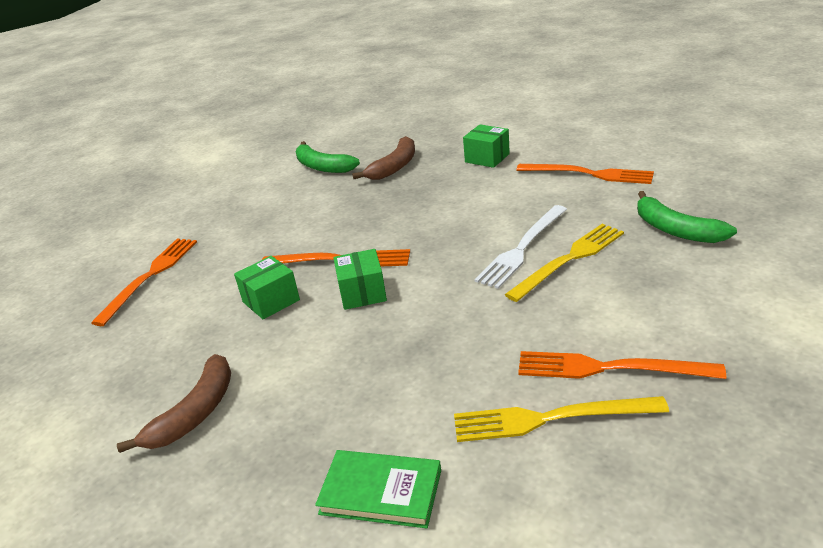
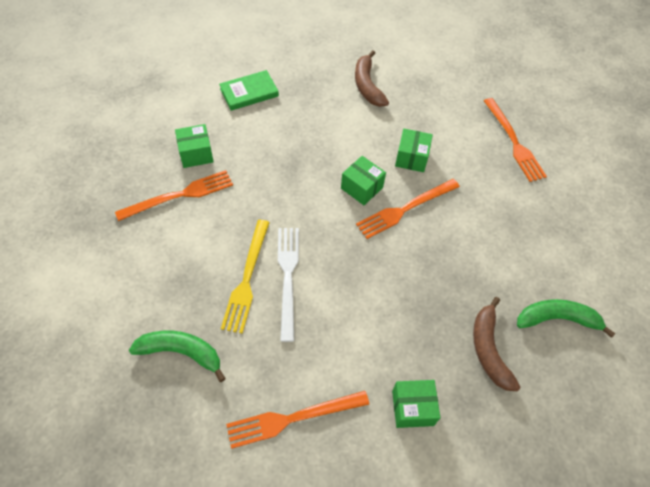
camera: 135 degrees right, 25 degrees up
(550, 418) = (196, 154): yellow fork -> green box

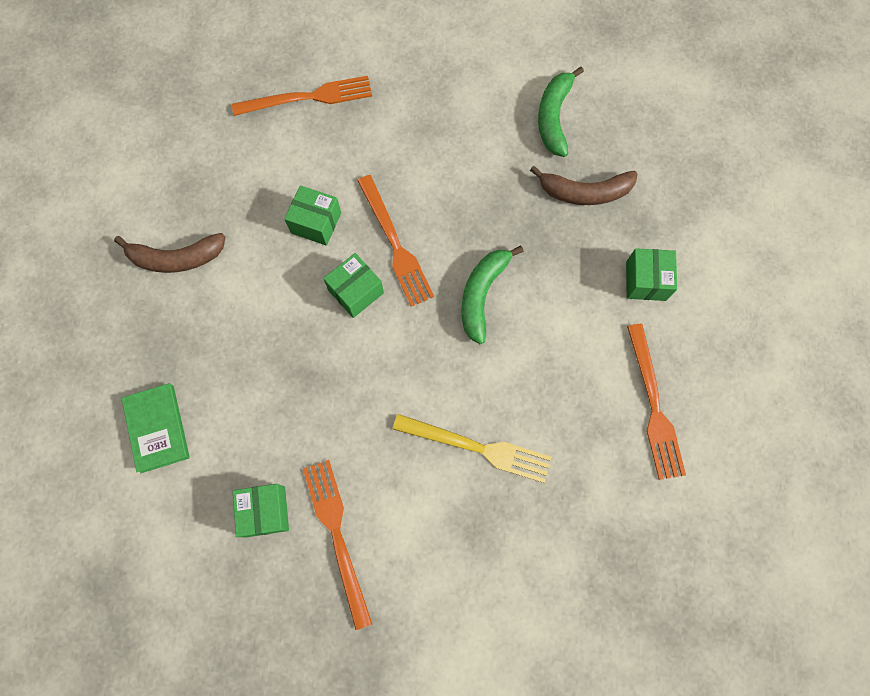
camera: 80 degrees left, 15 degrees up
(181, 352) = (571, 532): green banana -> green banana (482, 295)
(288, 277) = (479, 397): white fork -> none

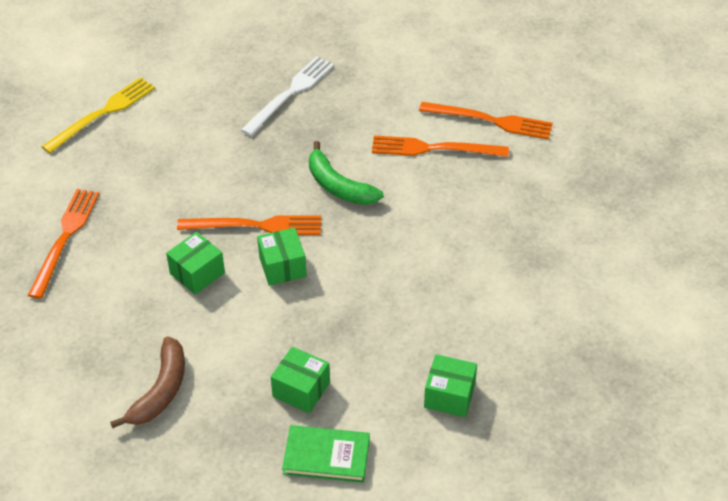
camera: 65 degrees left, 25 degrees down
(337, 535) = (496, 350): orange fork -> orange fork (434, 148)
(477, 448) = (468, 234): yellow fork -> yellow fork (102, 113)
(554, 117) = (210, 87): green banana -> none
(585, 192) = (290, 94): brown banana -> white fork
(646, 281) = (388, 88): green box -> green box (301, 389)

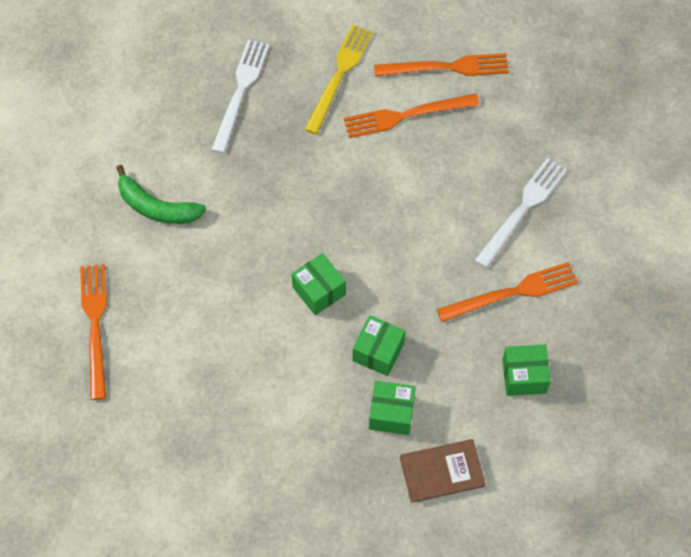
camera: 20 degrees left, 15 degrees up
(102, 113) = (62, 170): yellow fork -> yellow fork (339, 75)
(161, 390) = (264, 456): brown banana -> none
(197, 273) = (242, 323): green box -> green box (378, 352)
(255, 226) = (274, 254): orange fork -> orange fork (512, 293)
(326, 456) = (442, 472): green book -> brown book
(338, 186) = (333, 185): green banana -> green banana (157, 207)
(512, 252) = (522, 209): none -> white fork

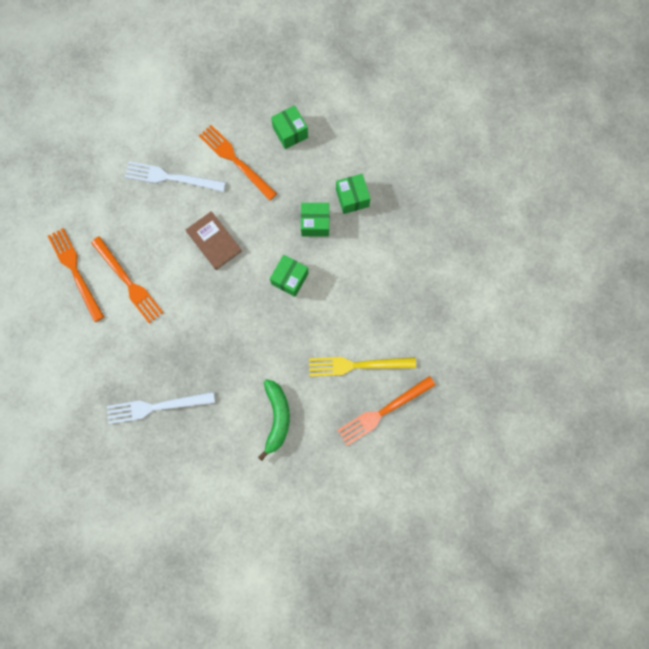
camera: 115 degrees left, 15 degrees up
(339, 75) = (113, 342): yellow fork -> yellow fork (357, 365)
(442, 472) = (374, 154): brown book -> brown book (214, 241)

